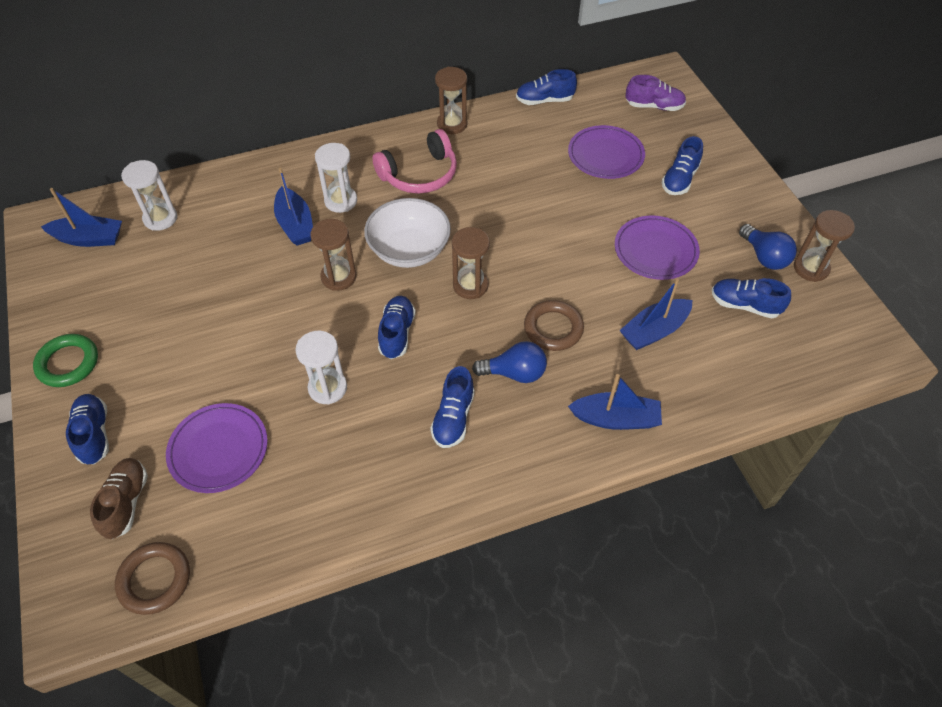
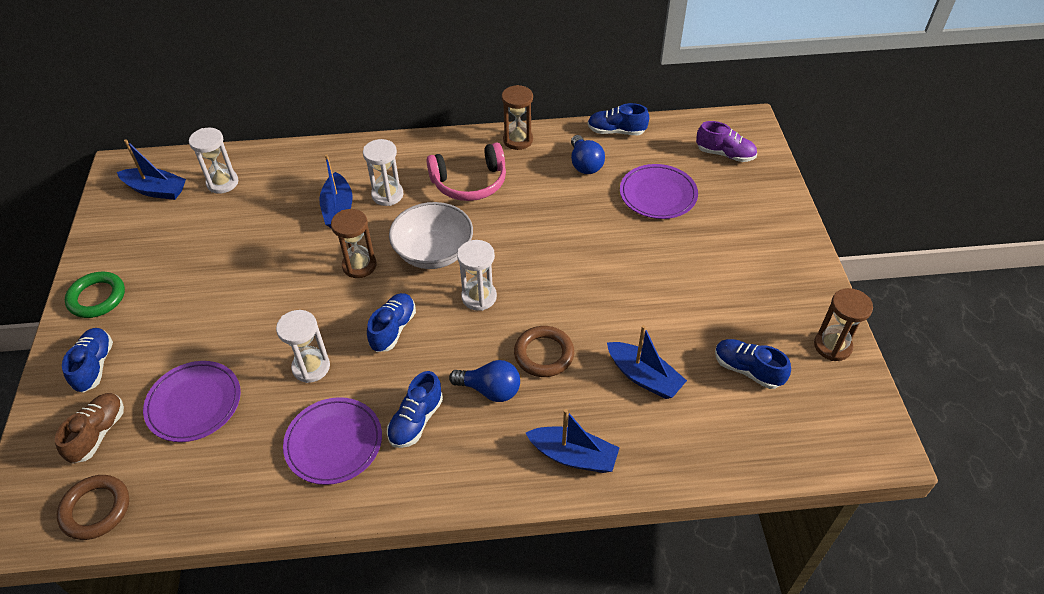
camera: 15 degrees right, 5 degrees down
(470, 285) = (479, 297): brown hourglass -> white hourglass
(654, 331) = (644, 377): blue boat -> blue boat turned 120 degrees counterclockwise
(655, 250) = (674, 297): purple plate -> purple plate (334, 443)
(679, 179) = (725, 231): blue shoe -> none
(764, 257) = (786, 325): blue light bulb -> blue light bulb (585, 164)

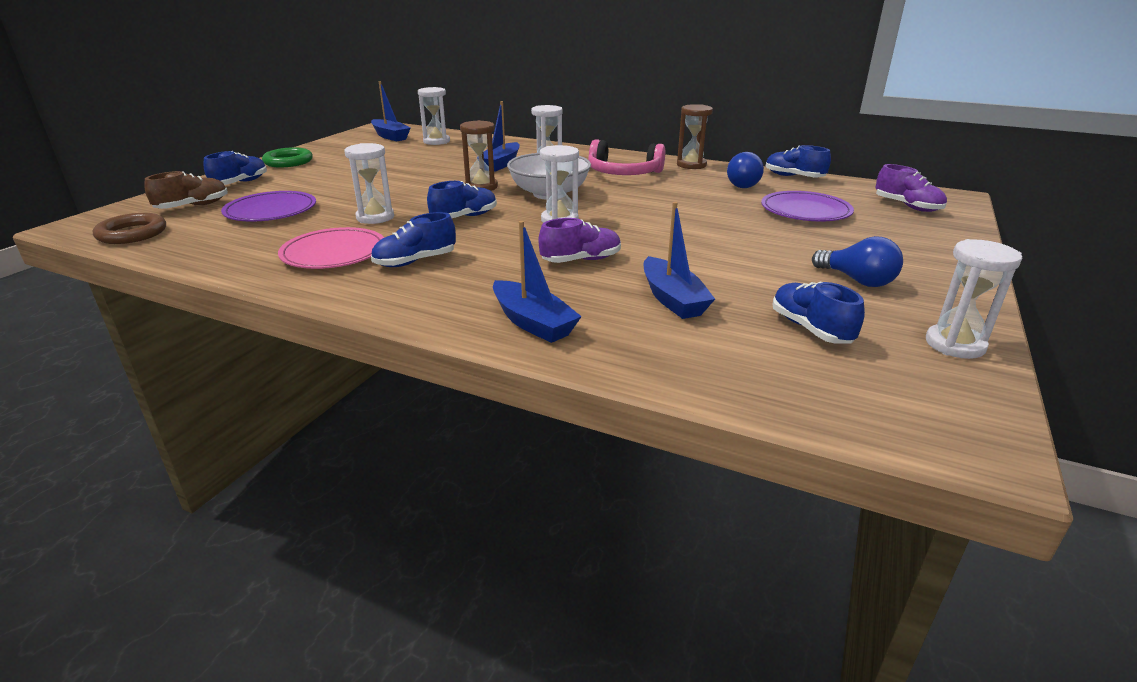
camera: 30 degrees right, 20 degrees down
(334, 443) = (334, 253): purple plate -> pink plate
(490, 390) = (503, 264): blue light bulb -> blue light bulb (857, 280)
(544, 354) = (581, 260): brown ring -> purple shoe
(832, 346) = (955, 344): brown hourglass -> white hourglass

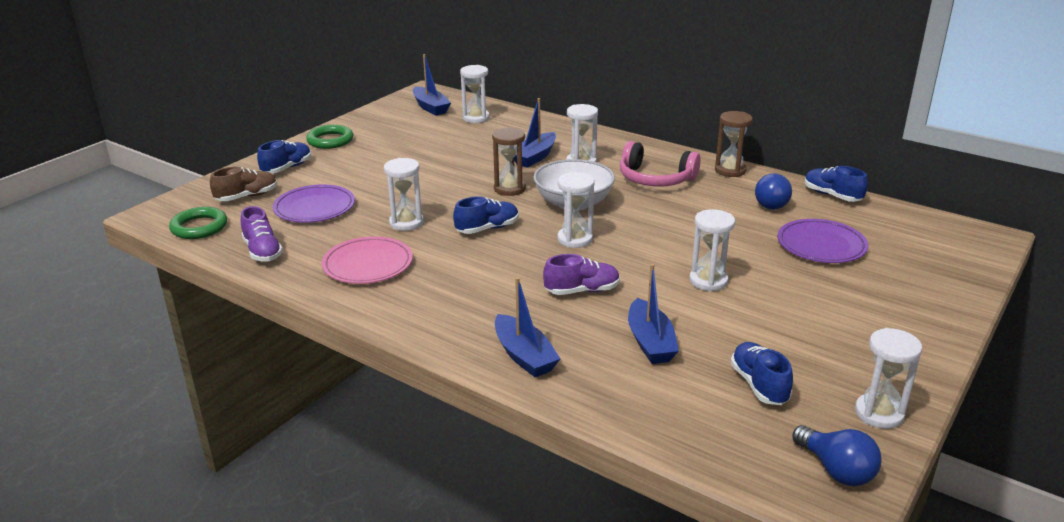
camera: 10 degrees right, 0 degrees up
(132, 233) = (199, 227): brown ring -> green ring
(415, 261) = (436, 280): blue shoe -> none
(710, 244) = (708, 281): none -> white hourglass
(857, 280) = (828, 336): blue light bulb -> blue light bulb (836, 470)
(907, 206) = (931, 247): purple shoe -> purple shoe (262, 251)

